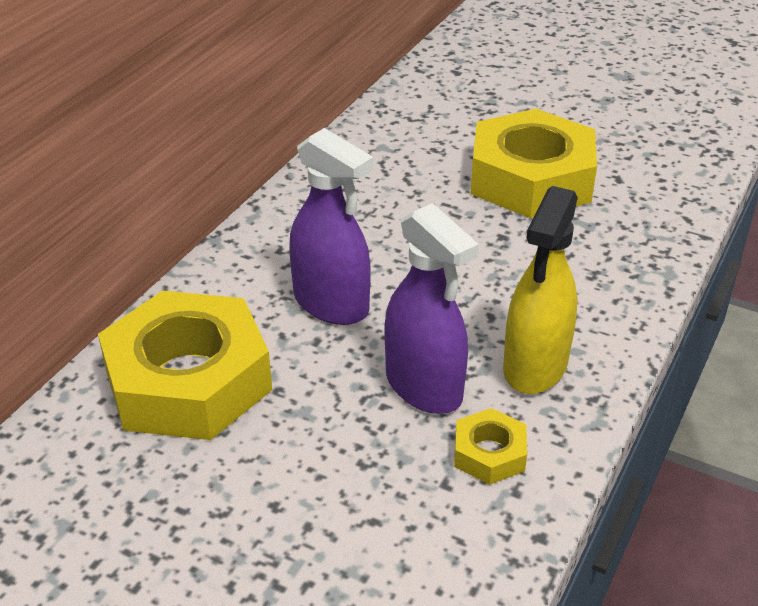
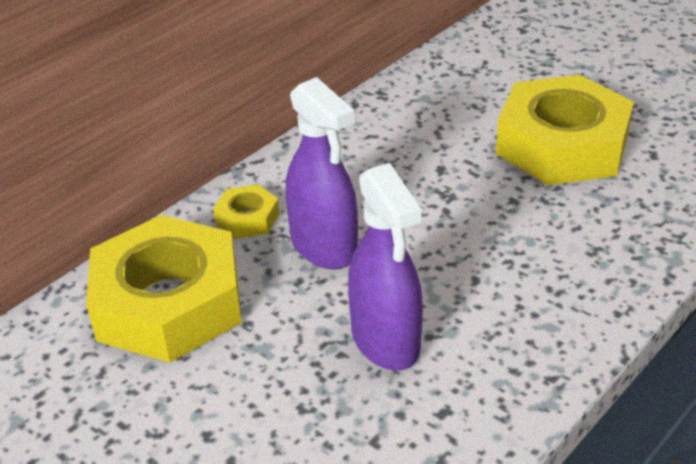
camera: 15 degrees right, 0 degrees up
(489, 453) = (427, 418): yellow nut -> yellow nut (247, 219)
(535, 366) = (502, 336): yellow spray bottle -> none

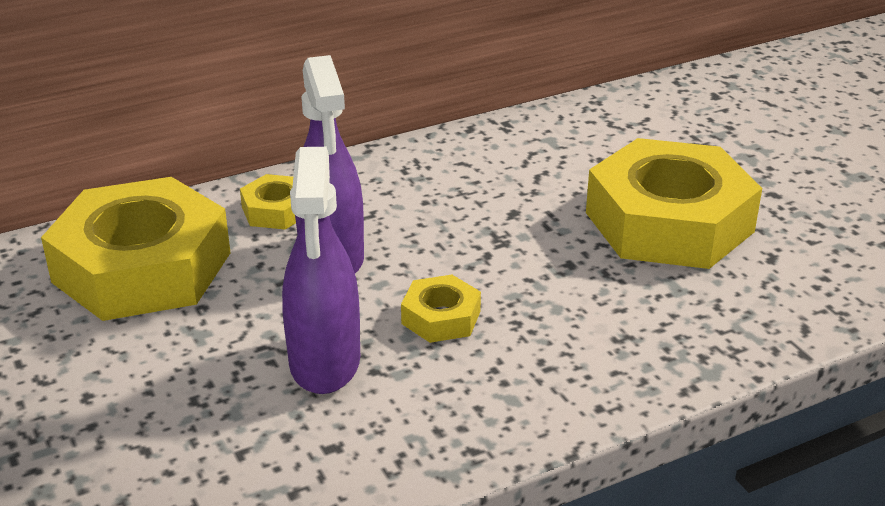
camera: 20 degrees right, 5 degrees down
(449, 274) = (441, 317): none -> yellow nut

